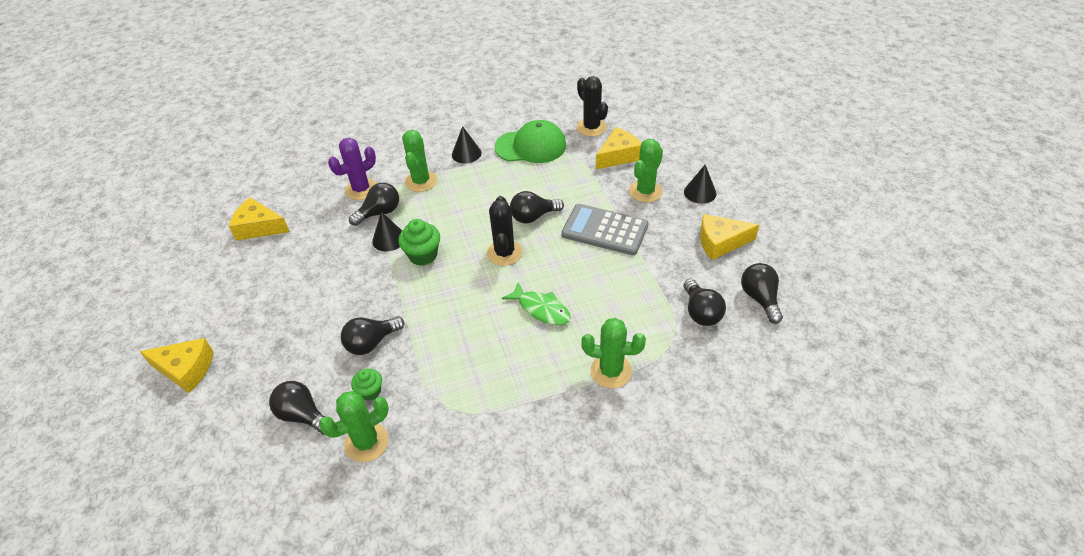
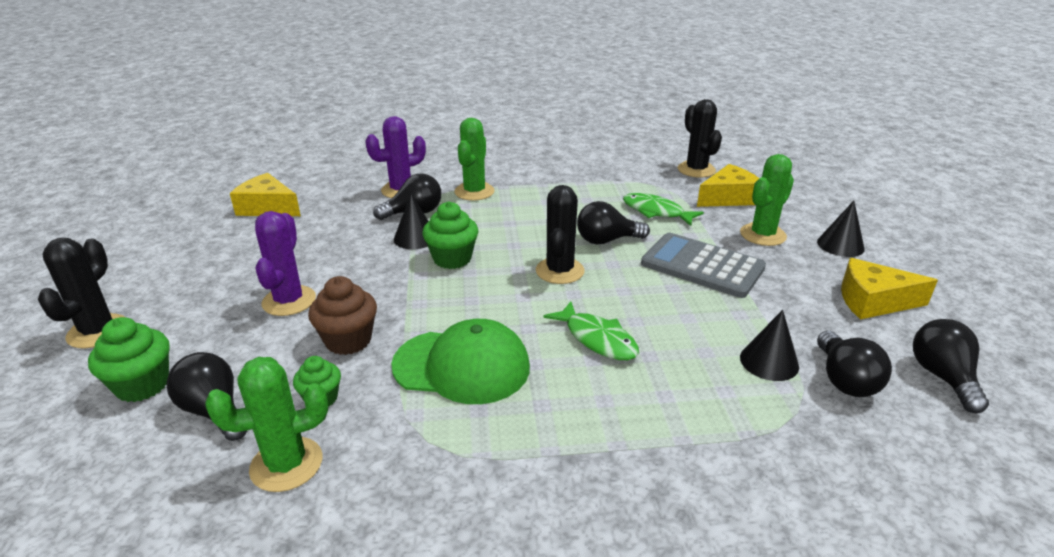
camera: 10 degrees right, 15 degrees down
(186, 369) = (98, 331): yellow cheese -> black cactus
(243, 406) = (142, 385): none -> green cupcake
(315, 316) = (289, 301): none -> purple cactus
(371, 343) = (348, 340): black light bulb -> brown cupcake
(466, 153) = (536, 175): black cone -> black cone (769, 361)
(531, 146) = (617, 177): green cap -> green cap (462, 366)
(566, 180) = (656, 212): none -> green fish
(611, 371) = (693, 434): green cactus -> none

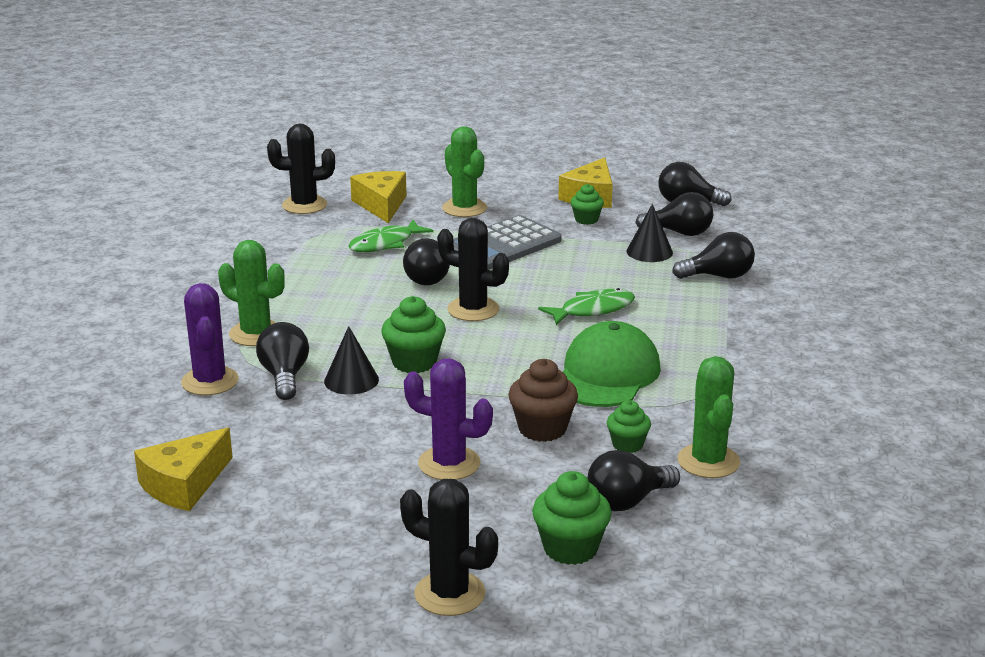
camera: 75 degrees left, 5 degrees down
(748, 428) = (718, 276): none -> black light bulb
(810, 306) = (586, 220): none -> green cupcake
(840, 245) = (502, 184): black cone -> none

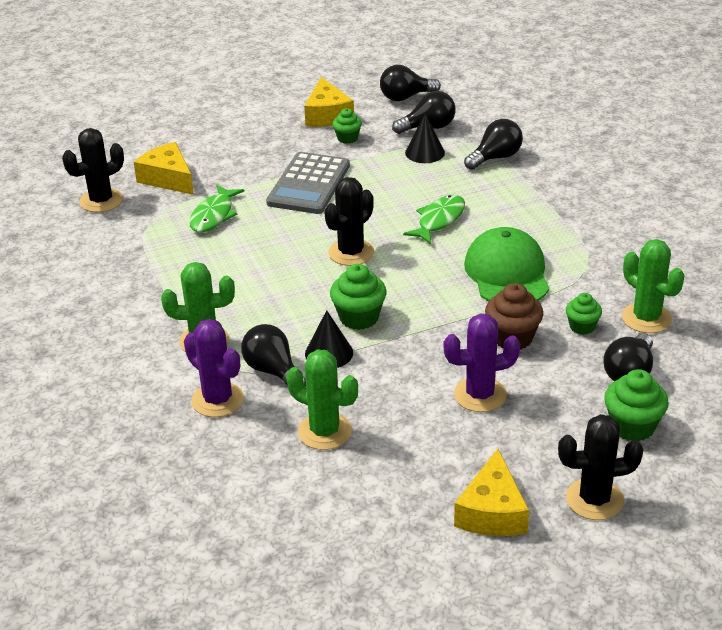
camera: 30 degrees left, 10 degrees up
(184, 484) = (305, 500): yellow cheese -> yellow cheese (492, 512)
(428, 278) = (284, 236): black light bulb -> none
(464, 208) = (240, 159): green cactus -> green cactus (324, 431)
(473, 309) = (351, 252): black cactus -> black cactus turned 45 degrees counterclockwise

